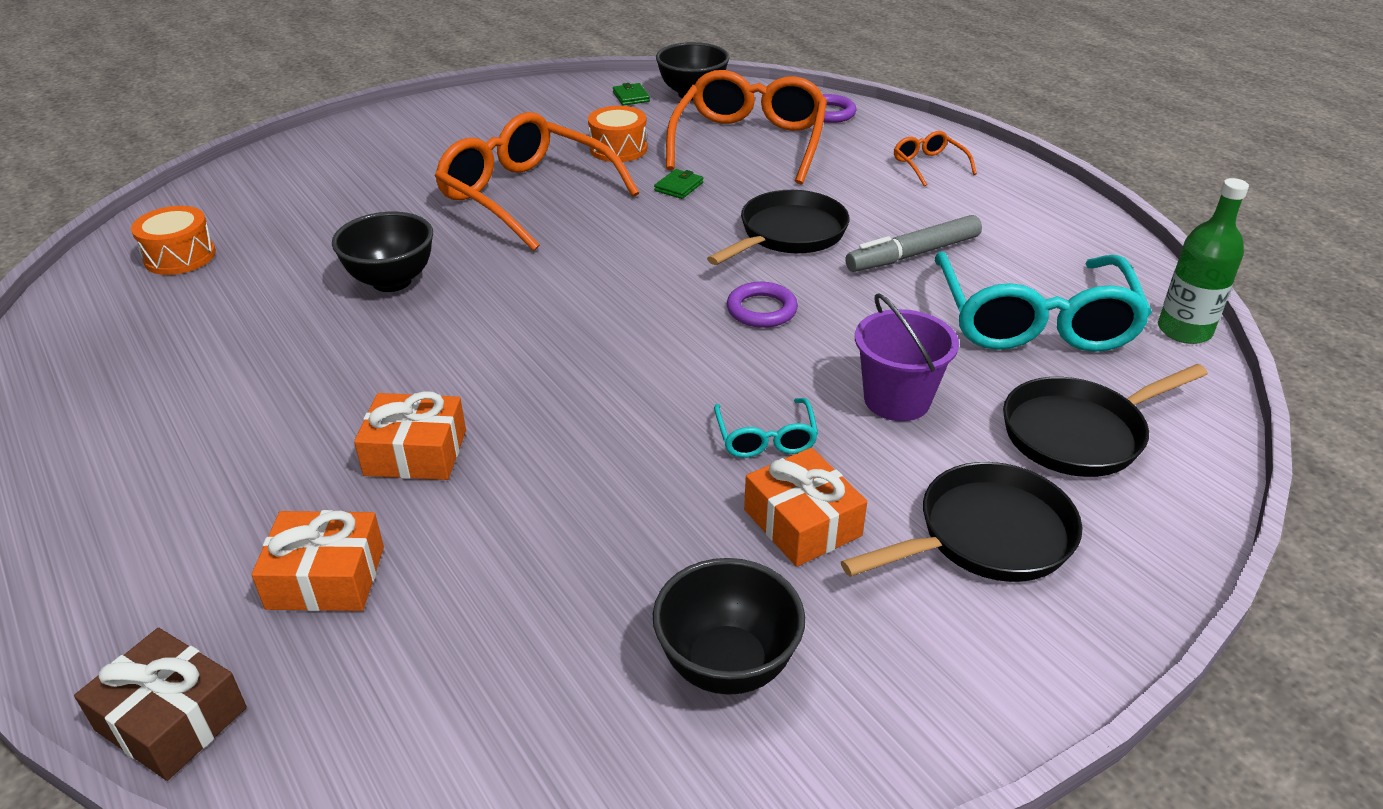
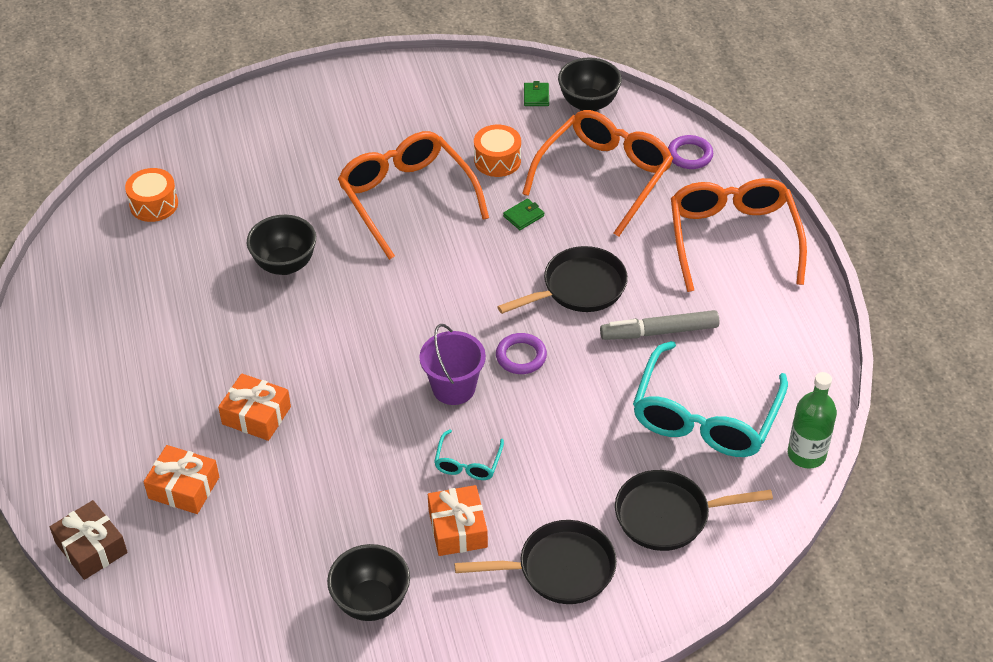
camera: 20 degrees right, 10 degrees up
(896, 400) = (567, 457): purple bucket -> purple bucket (453, 388)
(928, 165) = (733, 239): orange glasses -> orange glasses, size x2.23

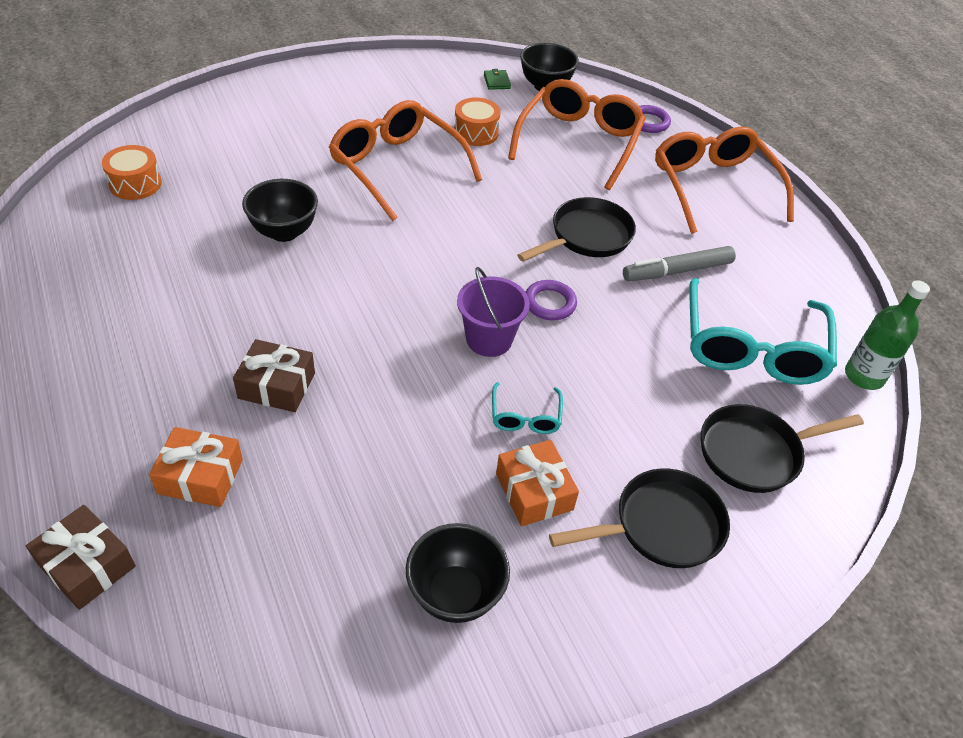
camera: 15 degrees left, 0 degrees up
(256, 415) = (277, 385): orange gift -> brown gift
(523, 216) = (514, 177): green wallet -> none

